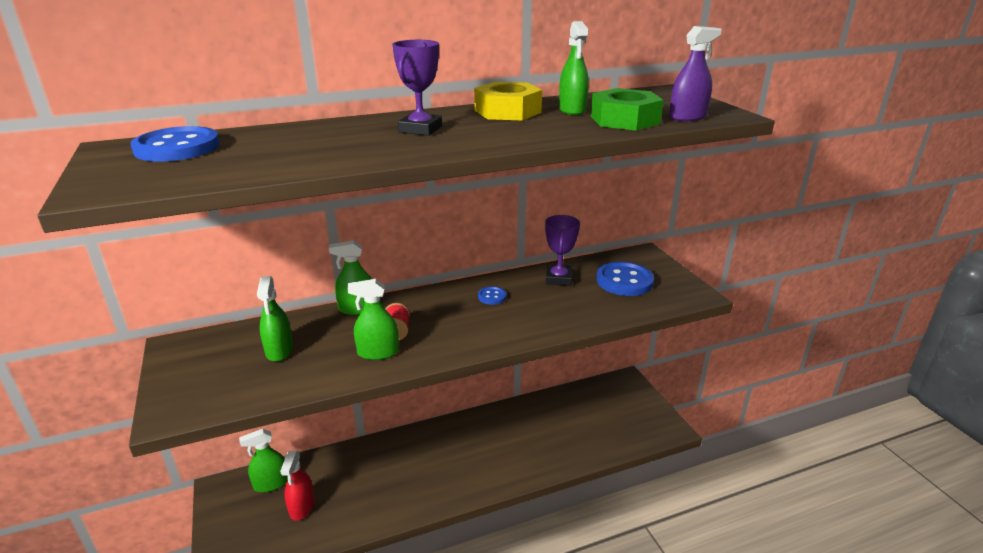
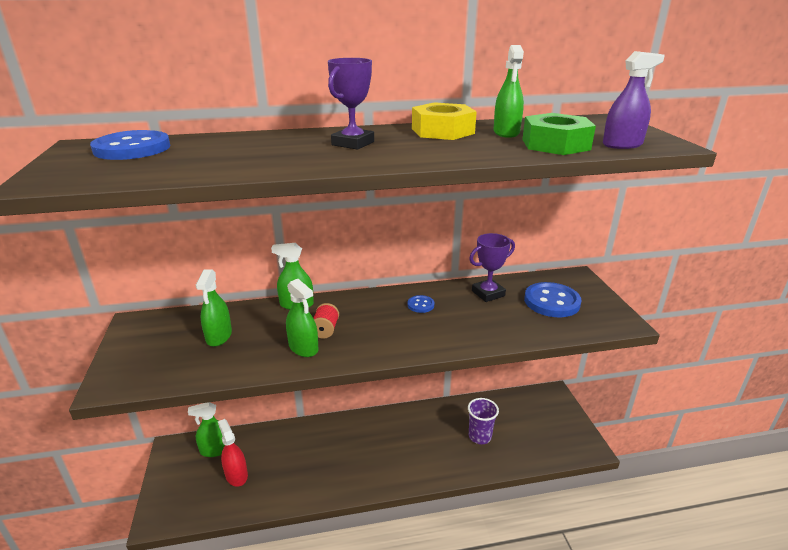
camera: 10 degrees right, 0 degrees up
(302, 507) = (236, 475): red spray bottle -> red spray bottle turned 135 degrees clockwise
(378, 352) = (303, 348): green spray bottle -> green spray bottle turned 135 degrees counterclockwise
(559, 278) = (488, 293): purple trophy -> purple trophy turned 45 degrees clockwise
(559, 432) = (480, 436): none -> purple cup

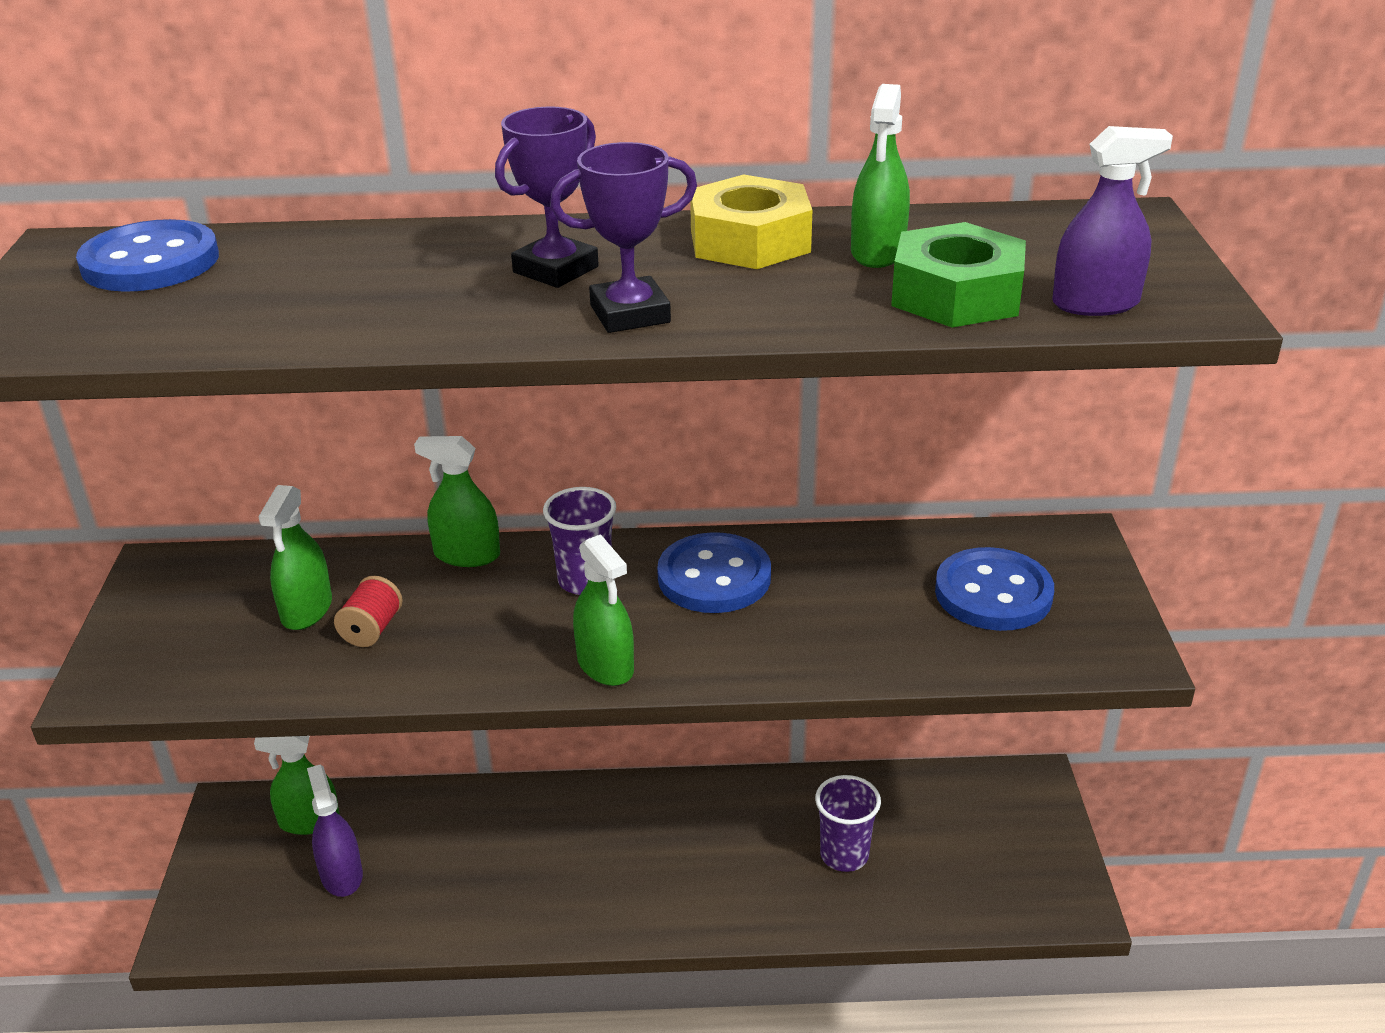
camera: 10 degrees right, 5 degrees up
(236, 475) = (341, 875): red spray bottle -> purple spray bottle
(303, 348) = (459, 648): green spray bottle -> green spray bottle (605, 665)
(325, 330) = (509, 615): red spool -> red spool (372, 629)
(358, 311) = (585, 581): none -> purple cup
(420, 305) = (714, 577): blue button -> blue button, size x2.04
(488, 293) = (864, 563): purple trophy -> purple trophy (630, 314)

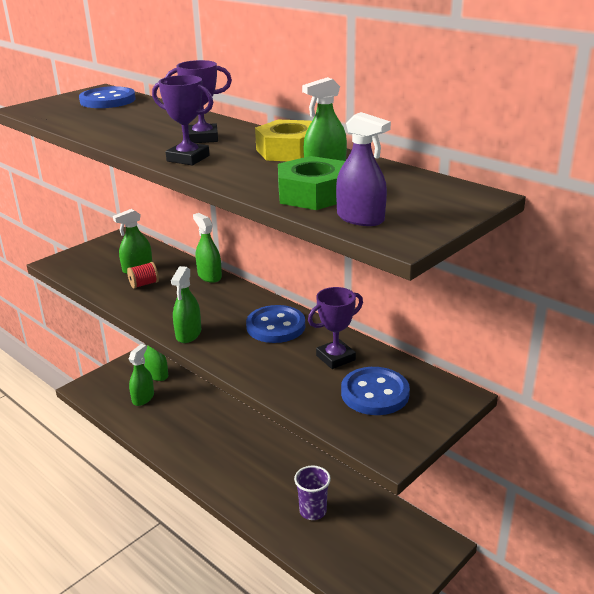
camera: 45 degrees right, 5 degrees down
(341, 875) = (143, 398): purple spray bottle -> green spray bottle
(585, 581) = (230, 304): purple cup -> none
(869, 575) = (335, 358): none -> purple trophy

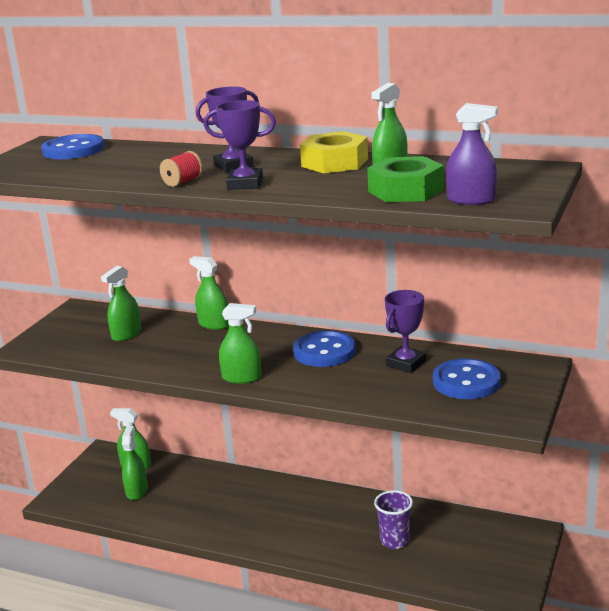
camera: 20 degrees left, 5 degrees down
(144, 284) = (148, 346): red spool -> red spool (182, 182)
(188, 334) = (241, 377): green spray bottle -> green spray bottle turned 75 degrees counterclockwise

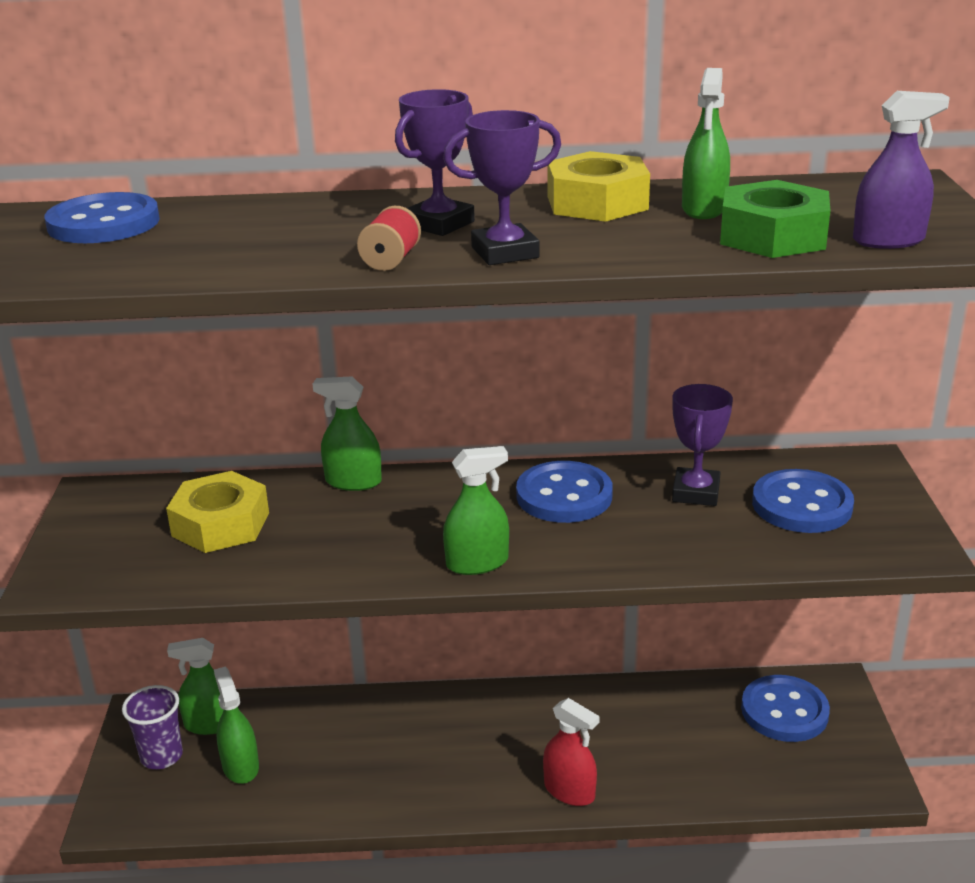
camera: 25 degrees left, 5 degrees up
(126, 334) = (220, 524): green spray bottle -> yellow nut
(310, 549) = (569, 791): none -> red spray bottle
(394, 541) = (675, 745): purple cup -> purple cup (161, 756)
(483, 539) = (784, 711): none -> blue button

